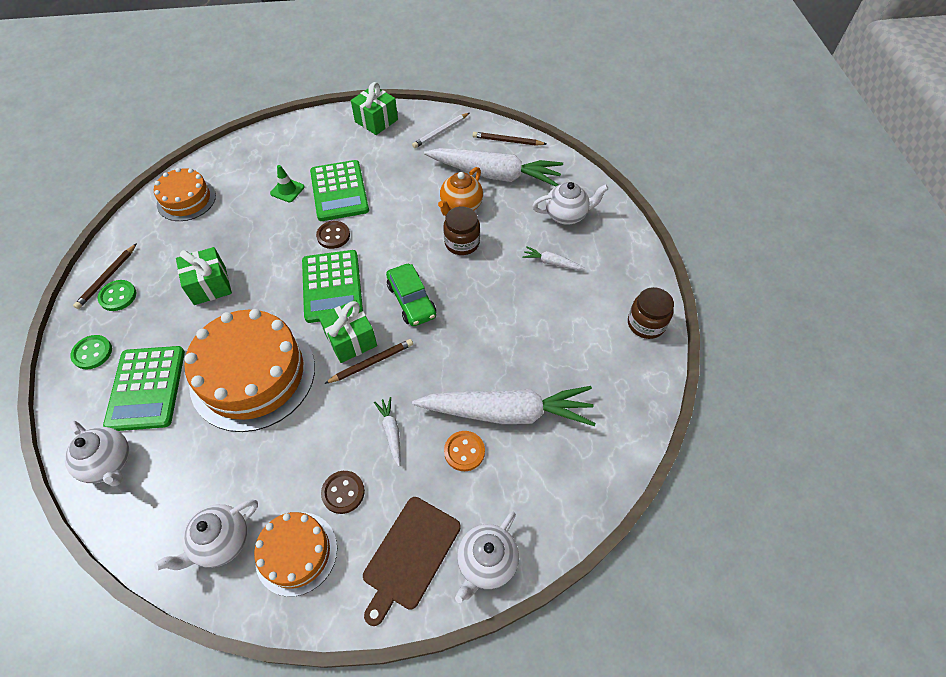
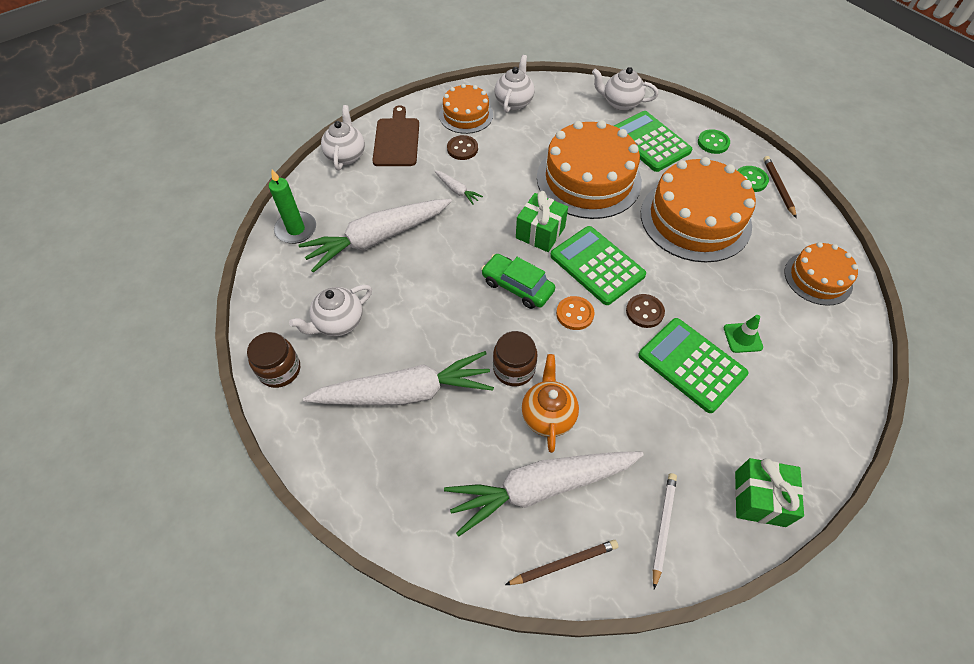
camera: 150 degrees right, 0 degrees up
(210, 285) = (695, 219): green gift -> orange cake
(372, 362) = (509, 225): brown pencil -> none
(464, 451) = (396, 202): orange button -> orange button (575, 314)
(551, 263) = (405, 392): white carrot -> white carrot, size x2.44
(566, 215) = (418, 469): white teapot -> white teapot (338, 322)
(588, 470) = (296, 229): none -> green candle

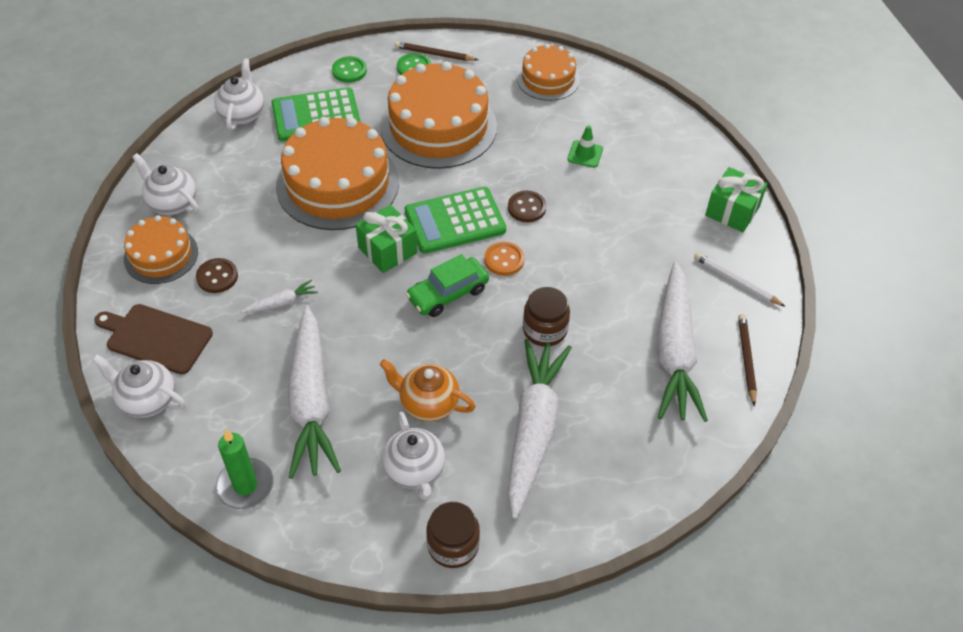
camera: 70 degrees left, 5 degrees down
(548, 415) = (605, 321): orange teapot -> orange teapot (428, 404)
(620, 103) = (242, 114): white teapot -> white teapot turned 150 degrees clockwise
(691, 365) = (597, 199): green calculator -> none

